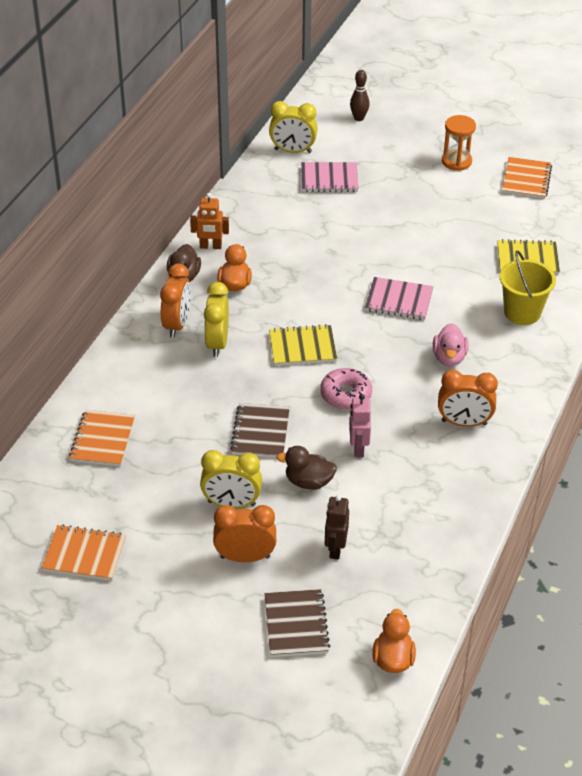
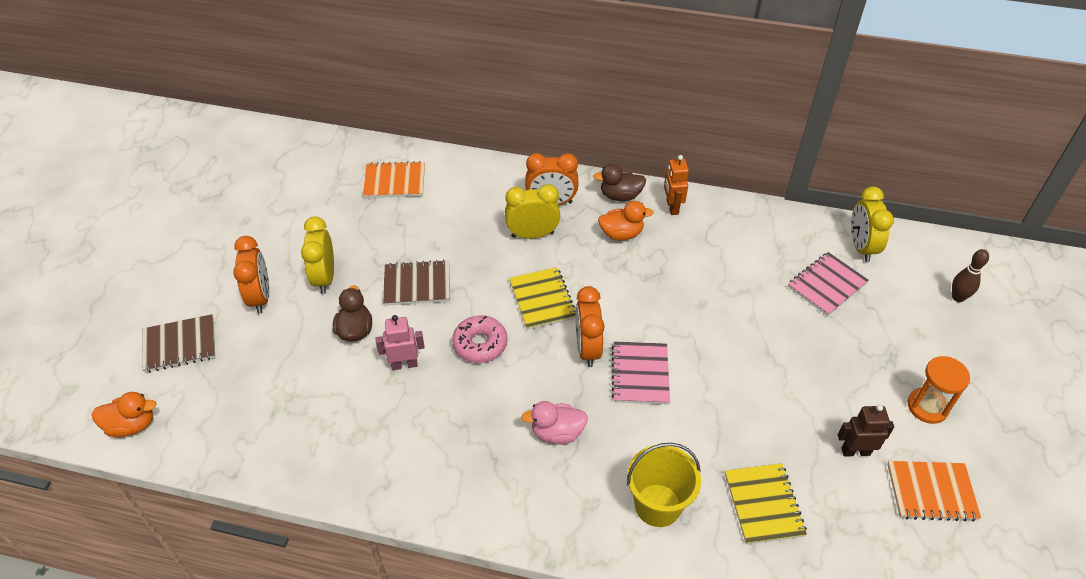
camera: 80 degrees right, 5 degrees up
(84, 554) = (265, 195): orange notebook -> none
(329, 179) = (826, 285): pink notebook -> pink notebook turned 60 degrees clockwise
(335, 549) = (269, 362): brown robot -> brown robot (855, 451)
(464, 422) = (454, 457): orange clock -> orange clock (587, 349)

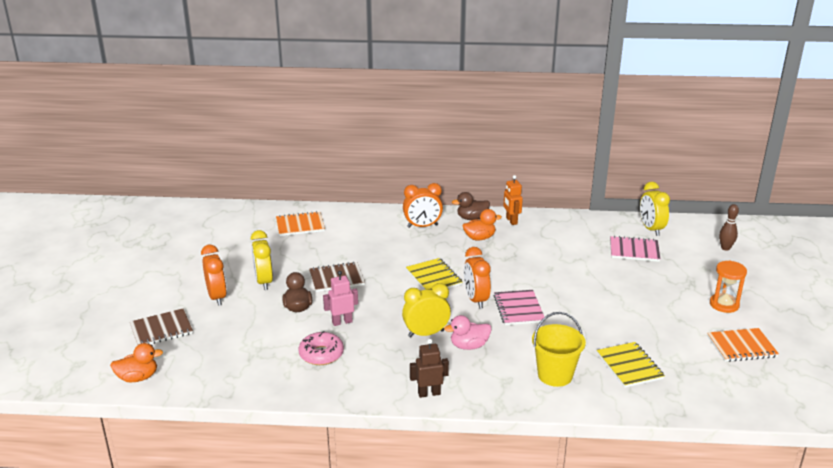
camera: 10 degrees left, 20 degrees down
(480, 344) = (395, 305): pink donut -> pink donut (321, 354)
(532, 235) = (414, 244): yellow clock -> yellow clock (426, 333)
(826, 285) = (634, 250): pink notebook -> pink notebook turned 60 degrees clockwise
(855, 451) = (683, 332): brown robot -> brown robot (429, 393)

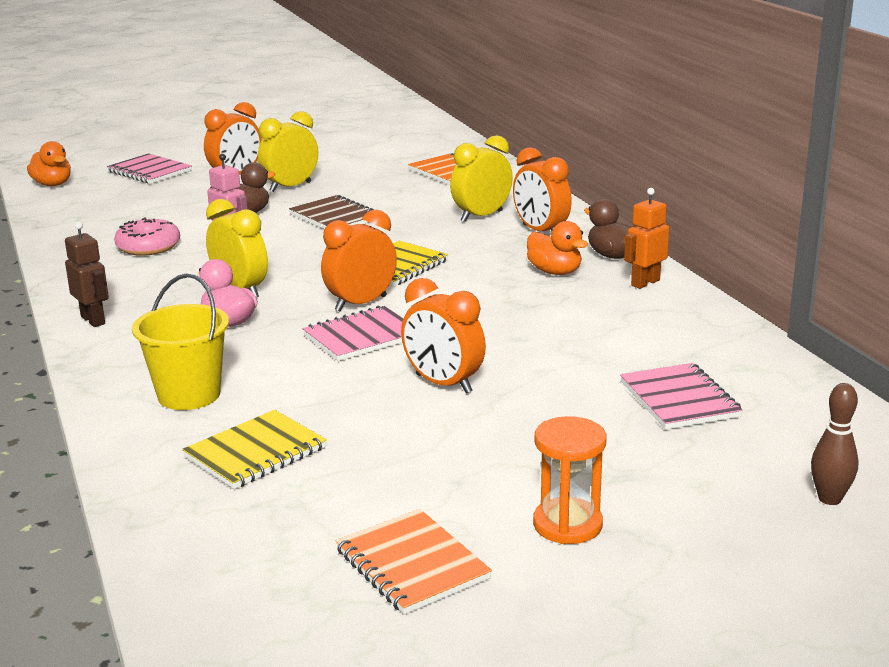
camera: 65 degrees right, 5 degrees down
(161, 329) = (149, 171): brown notebook -> pink notebook
(587, 300) = (443, 384): none -> orange clock
(651, 229) = (795, 404): yellow clock -> yellow clock (481, 216)

